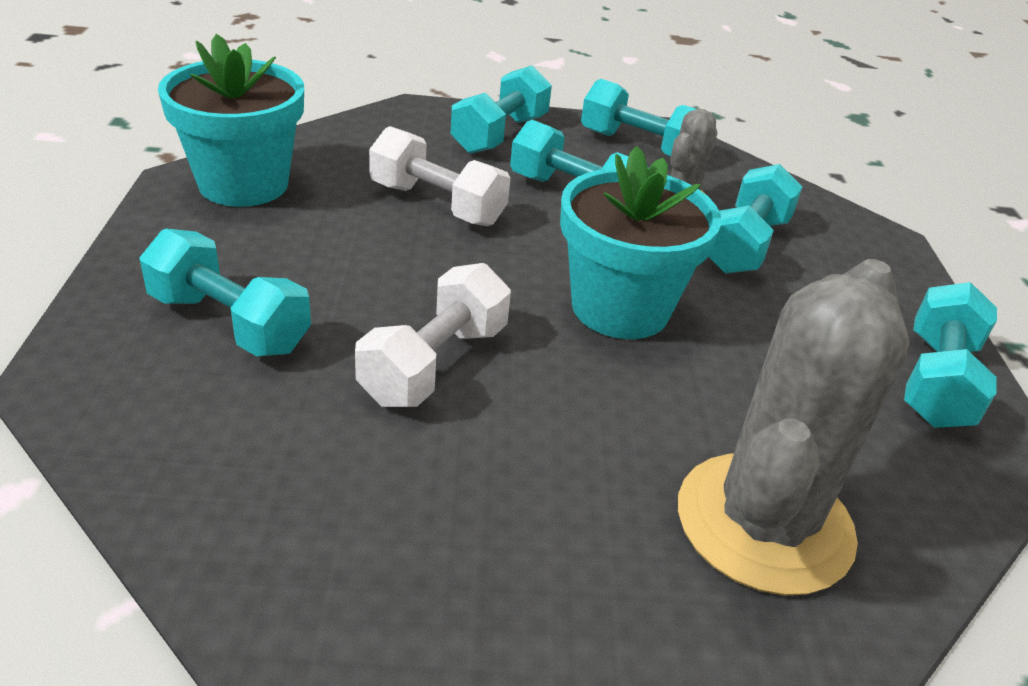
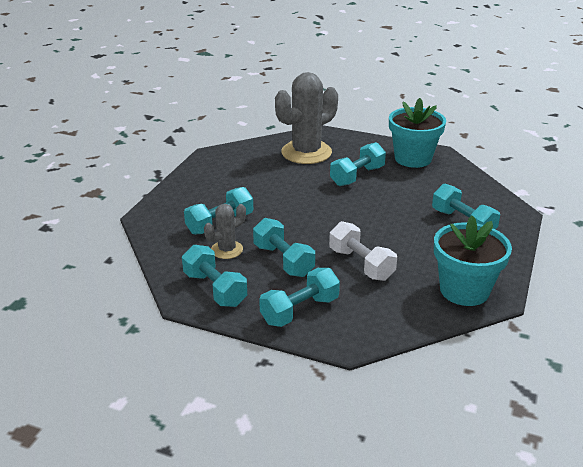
camera: 155 degrees left, 5 degrees down
(434, 364) = (386, 199): white dumbbell -> none
(620, 308) = (303, 207): turquoise flower pot -> turquoise flower pot (413, 158)
(937, 381) = (207, 170): turquoise dumbbell -> turquoise dumbbell (357, 176)

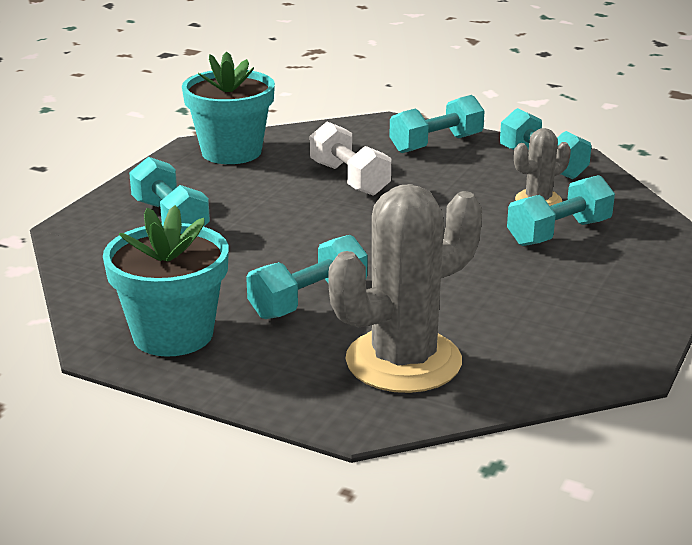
camera: 175 degrees left, 5 degrees down
(283, 260) = (455, 186): turquoise dumbbell -> none

